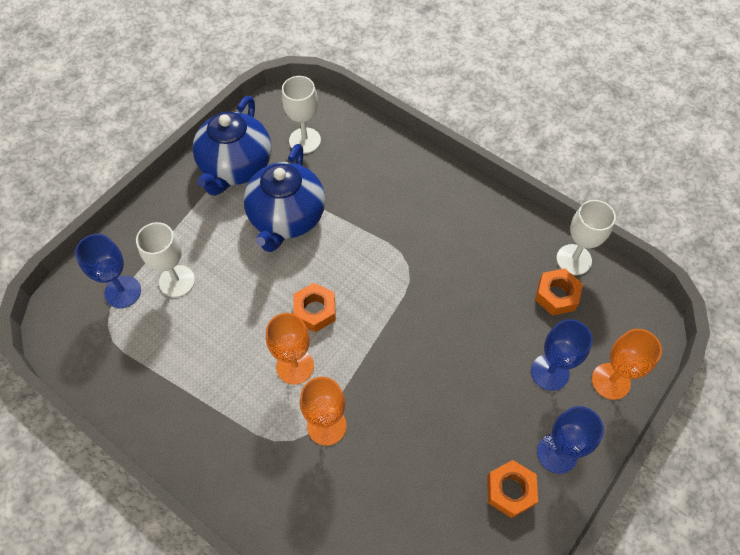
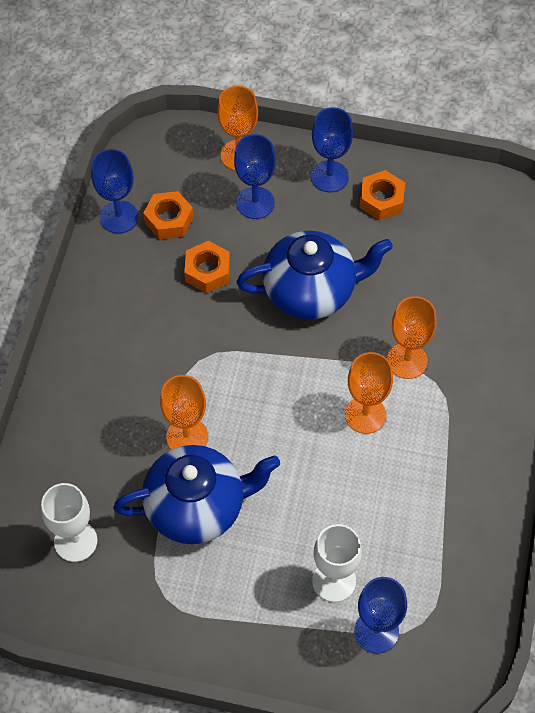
camera: 115 degrees left, 0 degrees up
(236, 167) = (151, 601): blue teapot -> blue teapot (311, 291)
(315, 311) = (296, 424): orange nut -> orange nut (207, 271)
(346, 232) = (187, 437): none -> orange goblet
(573, 259) = (119, 217): white goblet -> blue goblet

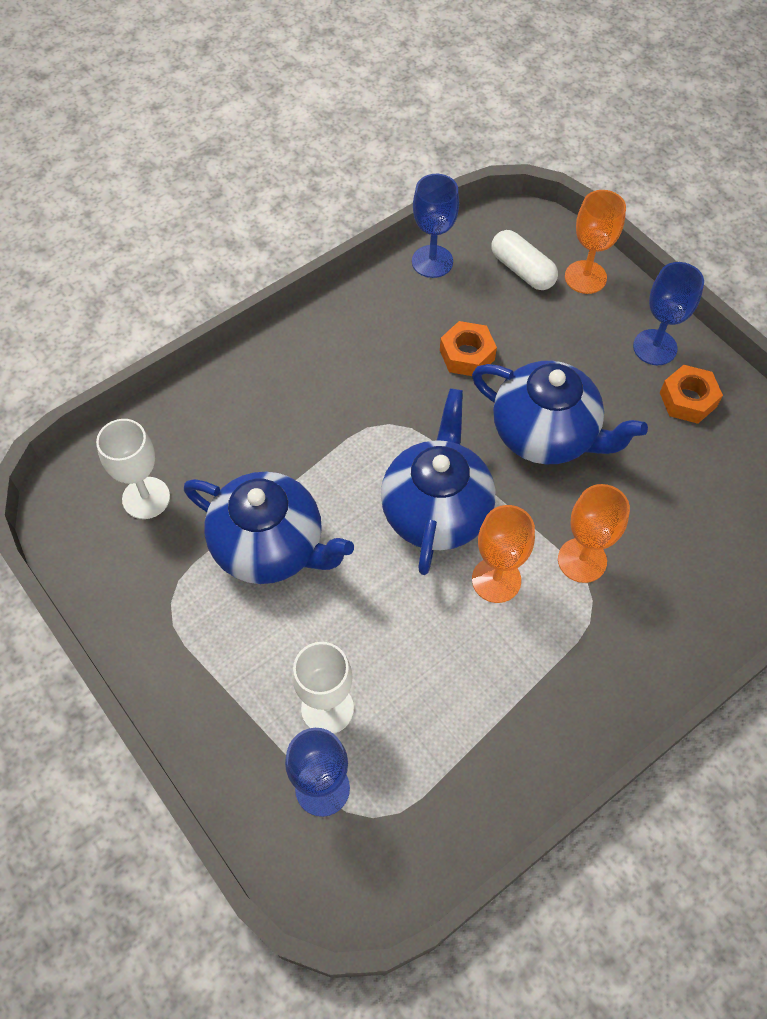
camera: 40 degrees right, 0 degrees up
(169, 220) = (473, 291): orange nut -> none
(187, 437) = (318, 480): orange goblet -> none
(190, 180) = (522, 270): none -> white capsule
(255, 203) = (563, 326): blue goblet -> none
(286, 397) = (436, 510): none -> blue teapot

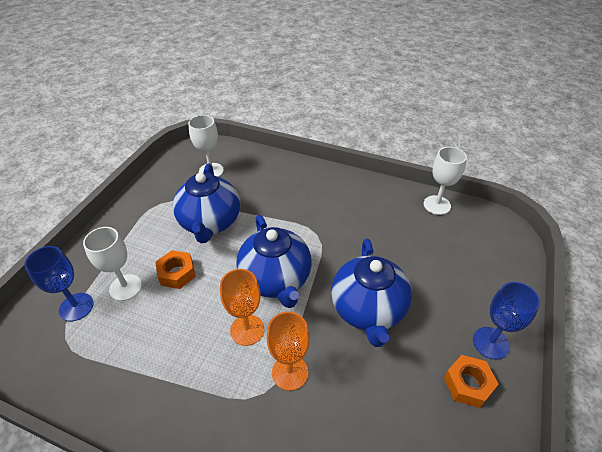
camera: 60 degrees right, 15 degrees down
(432, 261) = (437, 205): blue goblet -> white goblet
(436, 510) = (276, 279): blue teapot -> blue teapot turned 90 degrees clockwise
(467, 355) = (390, 247): orange nut -> orange nut (177, 273)
(522, 270) = (474, 245): white capsule -> none
(585, 277) = (503, 279): orange goblet -> none

